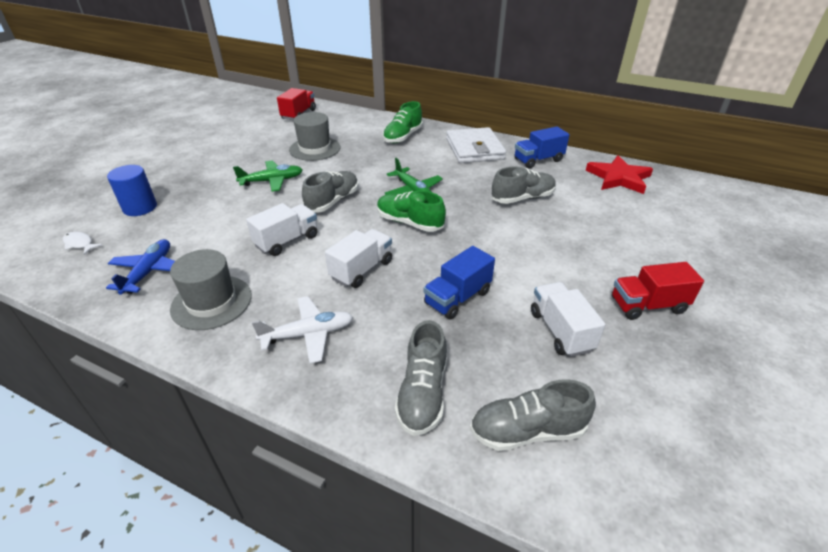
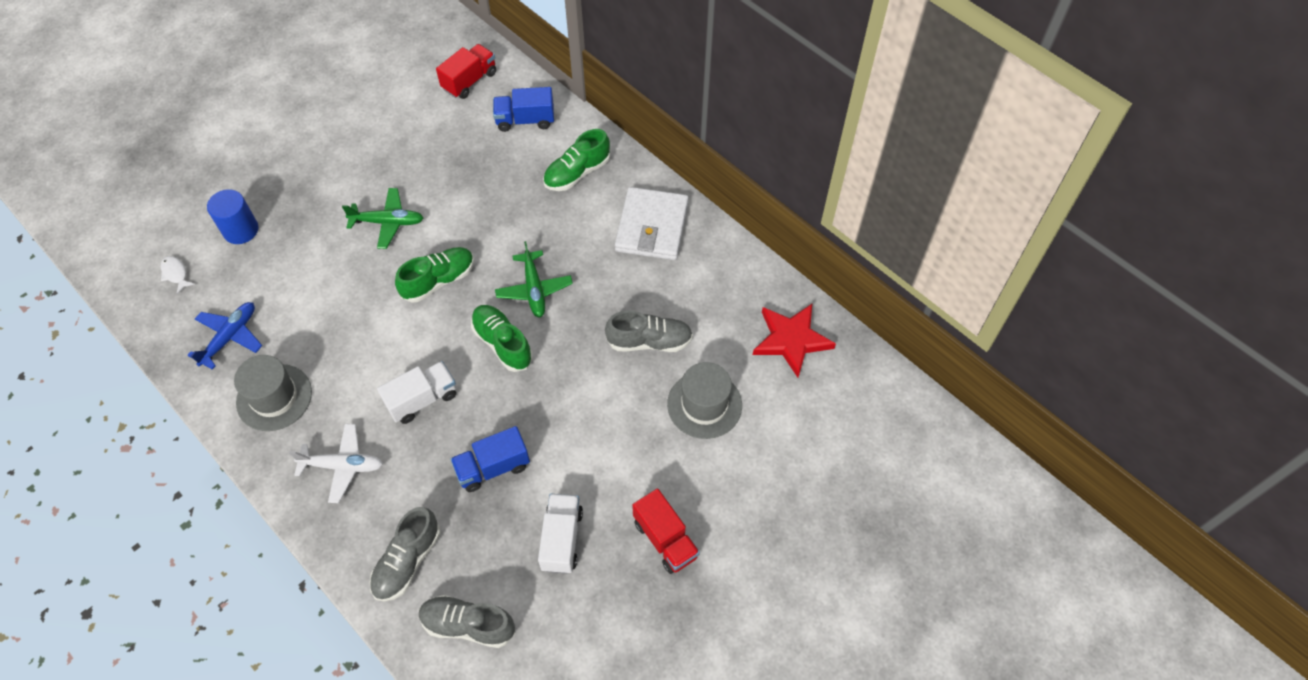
camera: 20 degrees right, 20 degrees up
(287, 241) = (368, 332): white truck -> none
(315, 149) = (459, 169): grey hat -> grey hat (704, 405)
(333, 201) = (439, 280): grey shoe -> green shoe
(538, 160) = (716, 274): blue truck -> blue truck (525, 120)
(647, 305) = (665, 539): red truck -> red truck turned 135 degrees counterclockwise

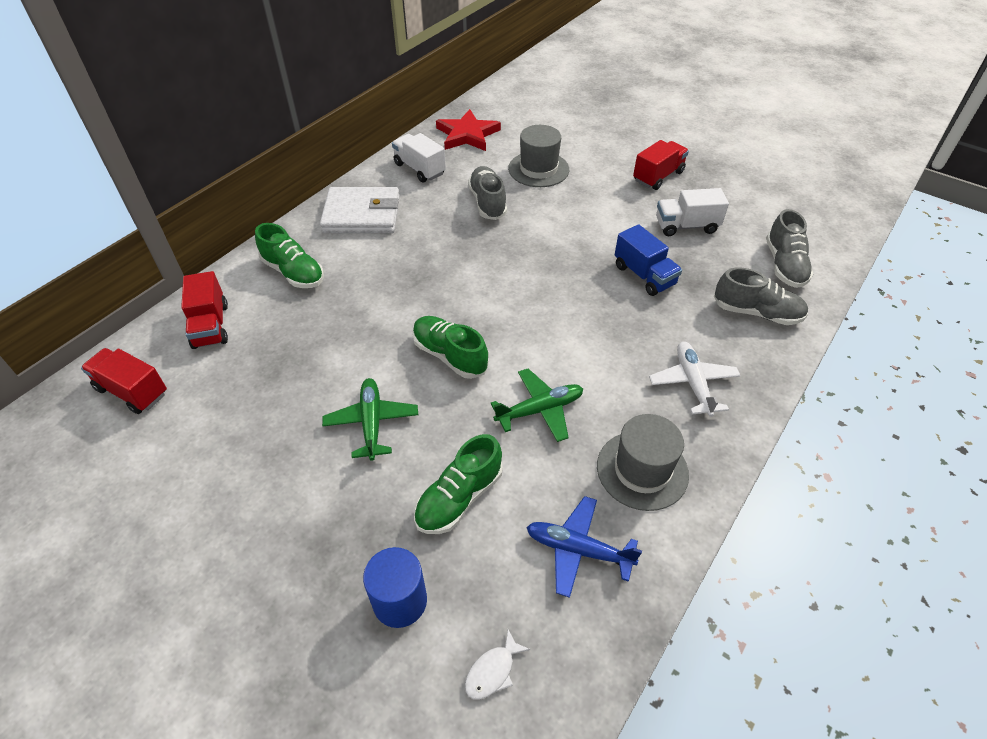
camera: 100 degrees left, 10 degrees down
(422, 399) = (596, 337): white truck -> white truck (419, 169)
(502, 343) = (515, 292): green shoe -> green shoe (459, 498)
(525, 120) = (211, 326): blue truck -> red truck
(534, 289) = (447, 280): green plane -> green plane (540, 410)

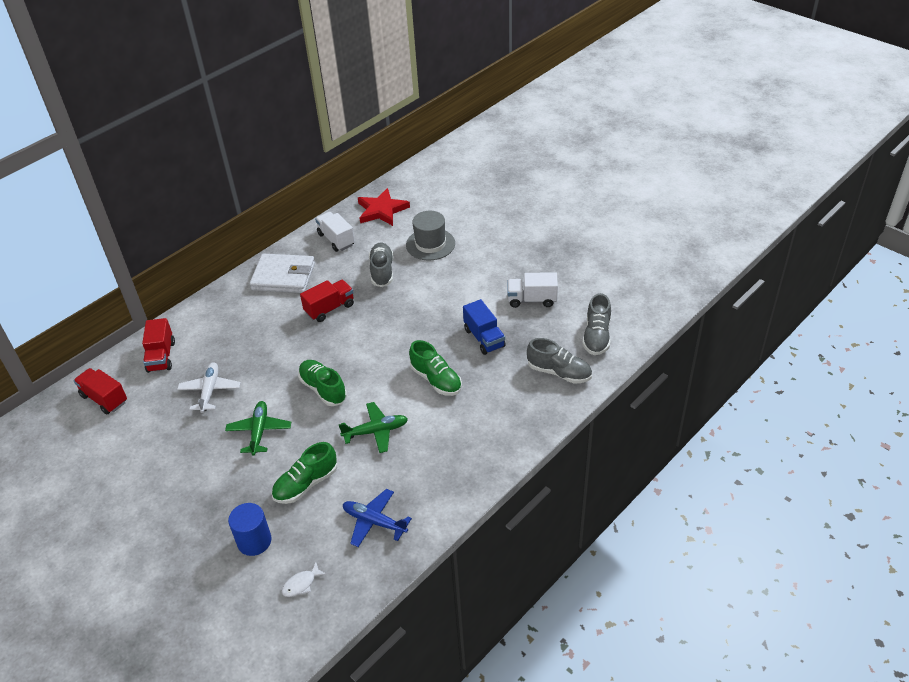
camera: 10 degrees right, 5 degrees down
(293, 272) = (225, 320): green shoe -> green shoe (436, 380)
(642, 470) = (433, 476): grey hat -> none
(658, 176) = (525, 255): red truck -> red truck (329, 308)
(692, 383) = (490, 420): white plane -> white plane (210, 391)

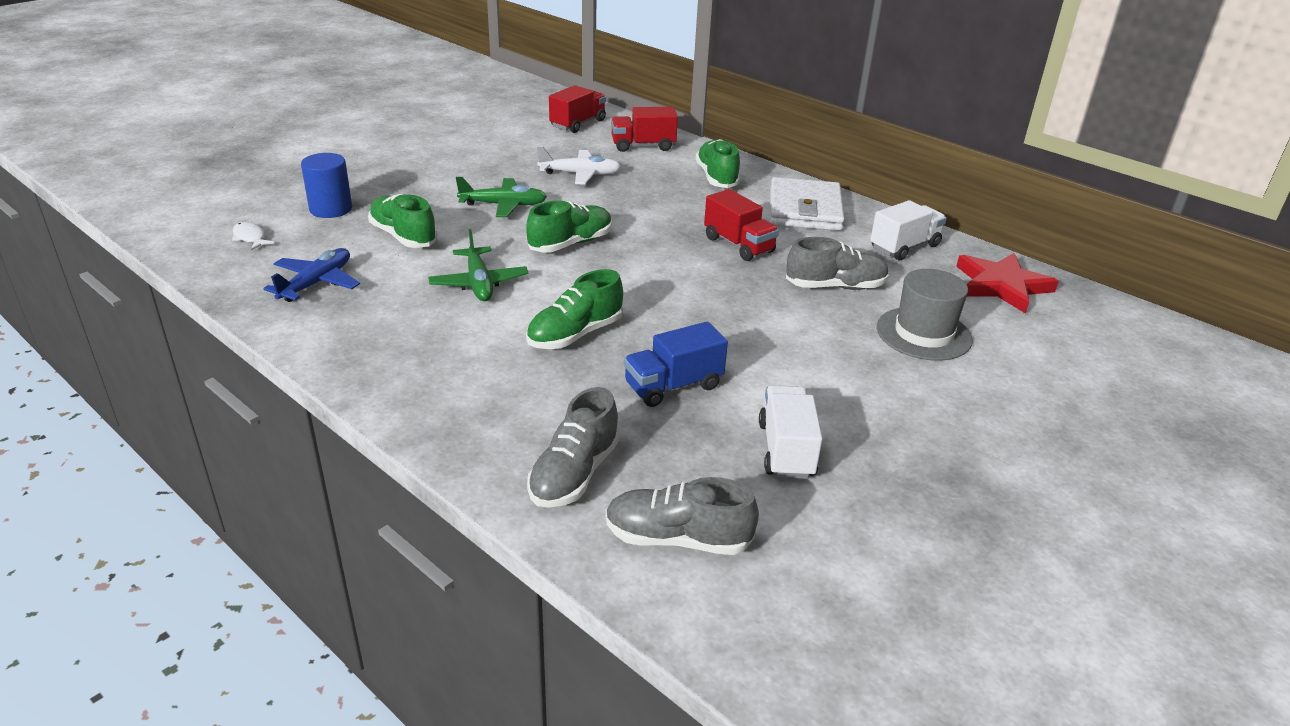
camera: 85 degrees right, 10 degrees down
(227, 316) = (717, 177): none -> green shoe

